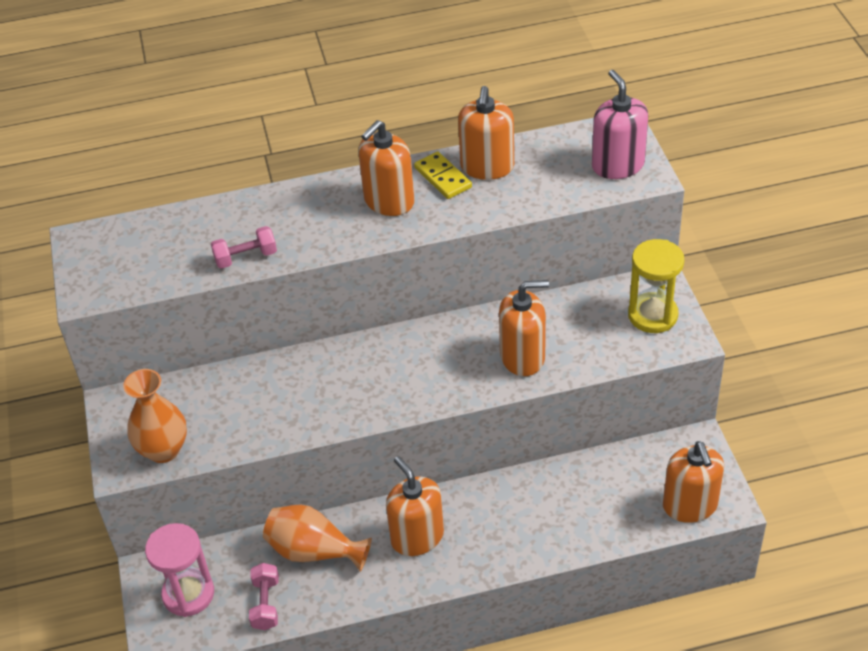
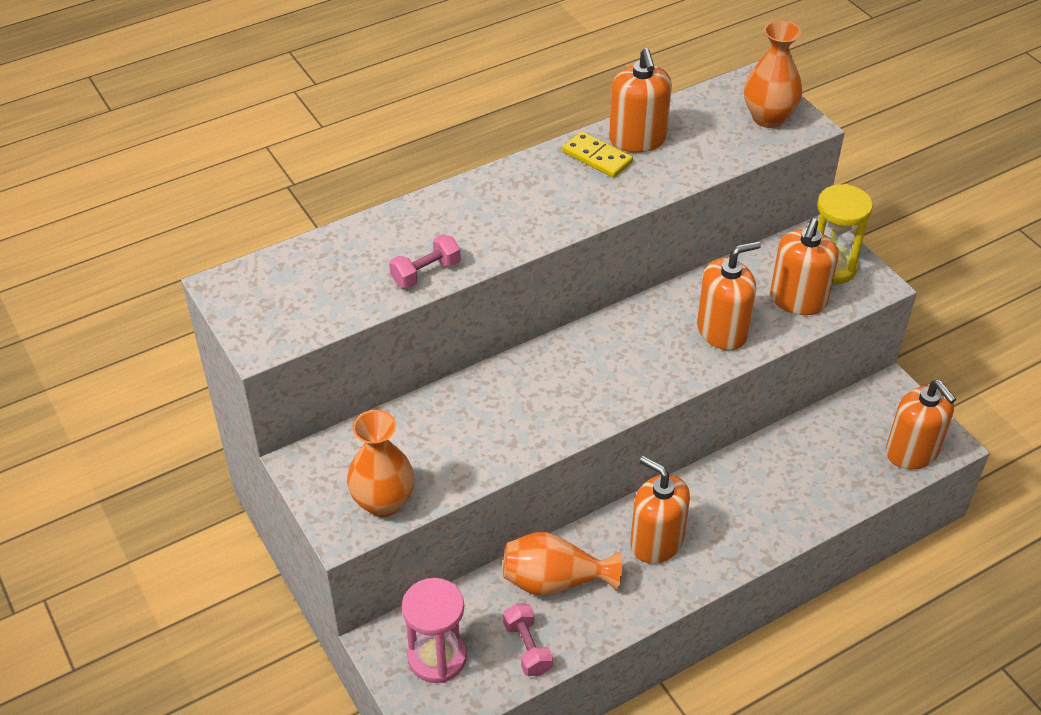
camera: 20 degrees left, 0 degrees up
(389, 201) = (552, 190): orange soap dispenser -> orange soap dispenser (798, 300)
(617, 165) = (768, 118): pink soap dispenser -> orange vase

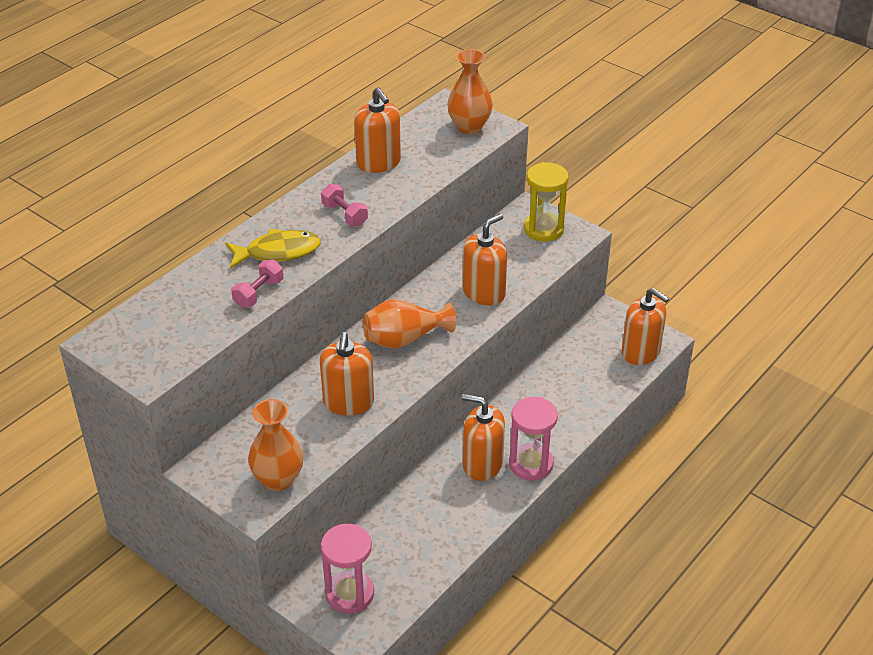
camera: 20 degrees left, 5 degrees down
(470, 226) = (278, 252): none -> yellow fish
(527, 648) = (417, 566): pink dumbbell -> pink dumbbell (344, 215)
(555, 581) = (417, 513): orange vase -> orange vase (404, 339)
(597, 157) = (353, 182): yellow domino -> none
(715, 559) = (531, 464): none -> pink hourglass
(798, 300) = (530, 257): orange soap dispenser -> orange soap dispenser (348, 402)

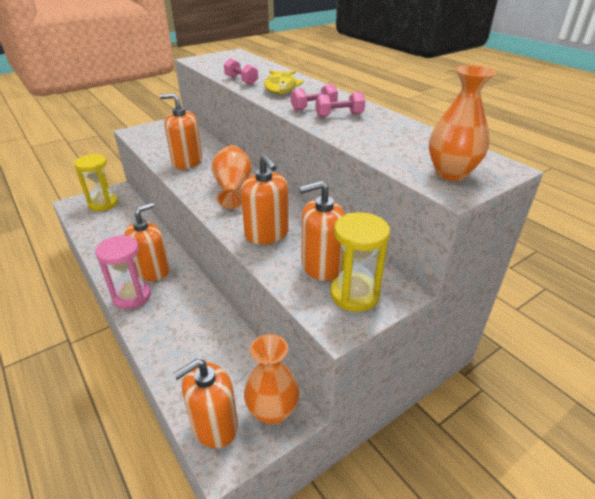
camera: 105 degrees right, 5 degrees down
(278, 479) = (146, 138): orange vase -> orange vase (272, 411)
(349, 594) = (103, 204): pink hourglass -> yellow hourglass
(362, 194) = (339, 115): none -> pink dumbbell
(378, 162) = (387, 125): orange soap dispenser -> orange soap dispenser (321, 266)

